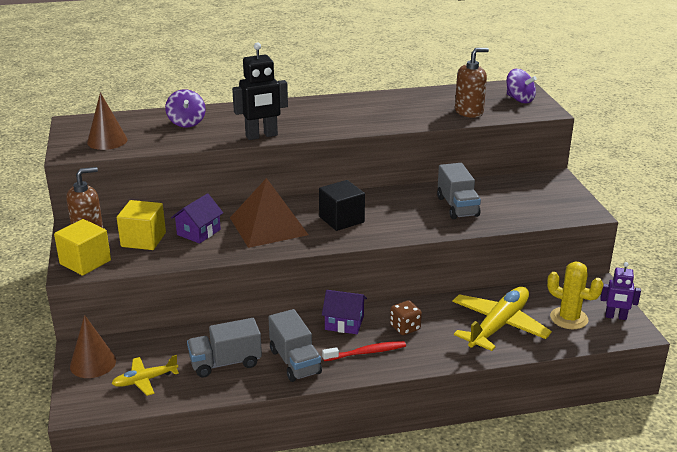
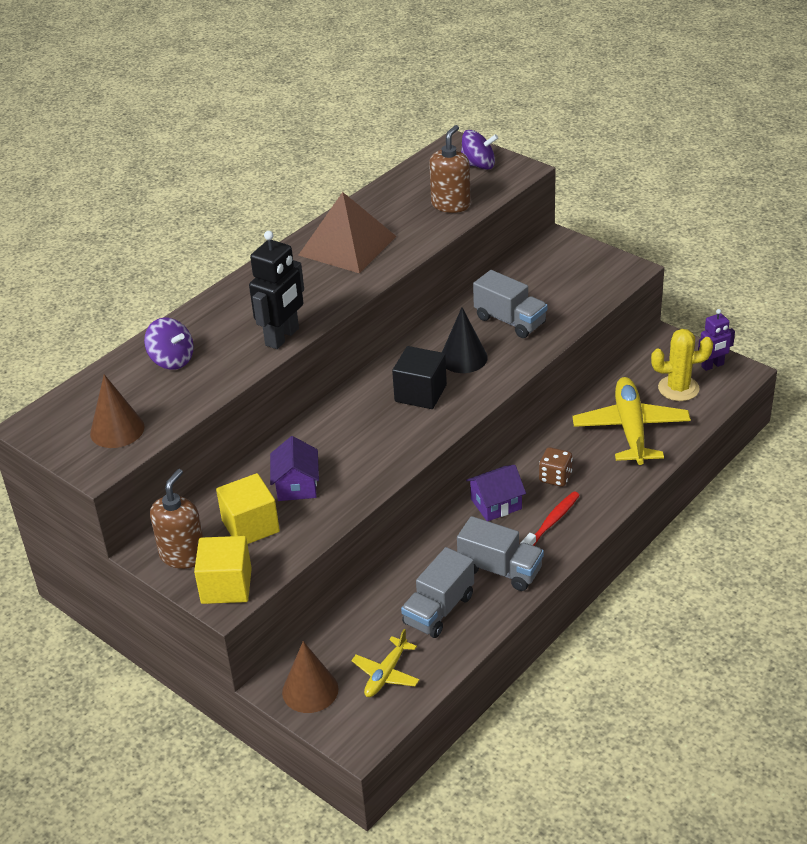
camera: 35 degrees left, 10 degrees up
(268, 226) = (358, 439): brown pyramid -> brown pyramid (347, 245)
(396, 213) = (463, 358): none -> black cone

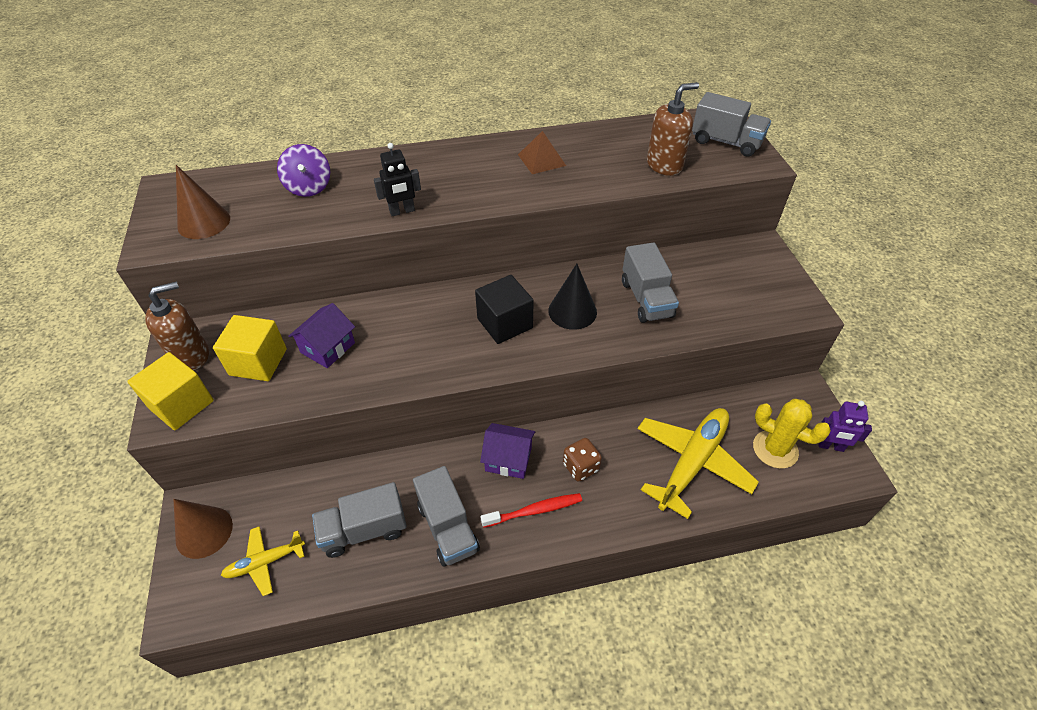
camera: 35 degrees right, 10 degrees up
(282, 337) = (402, 211): black robot -> black robot, size x0.62
(347, 245) = (541, 160): brown pyramid -> brown pyramid, size x0.53
(478, 165) = (726, 142): purple spinning top -> grey truck

